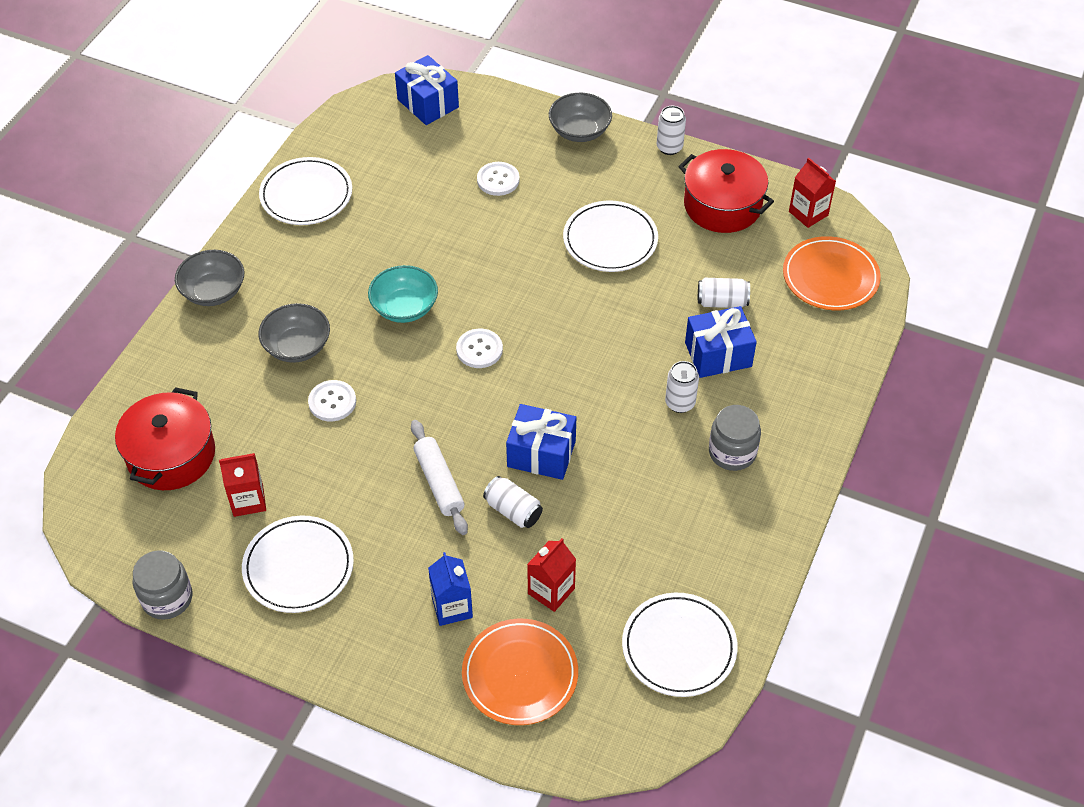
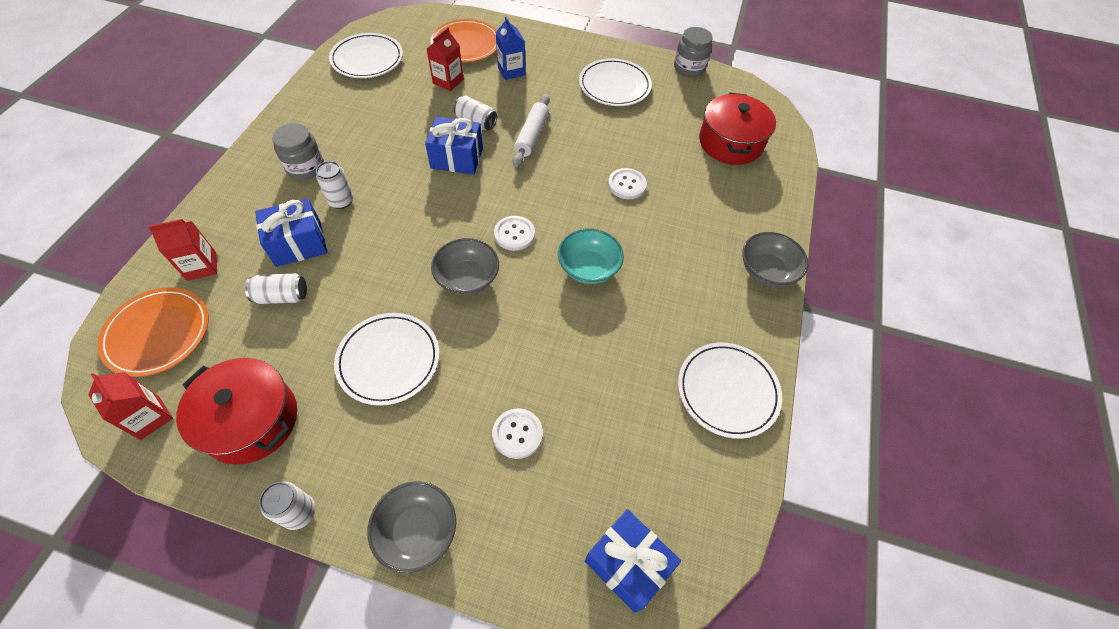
camera: 170 degrees right, 5 degrees up
(248, 500) = (663, 119): red carton -> red carton (202, 266)
(297, 346) = (671, 226): grey bowl -> grey bowl (467, 278)
(439, 482) = (532, 136): white rolling pin -> white rolling pin turned 45 degrees clockwise

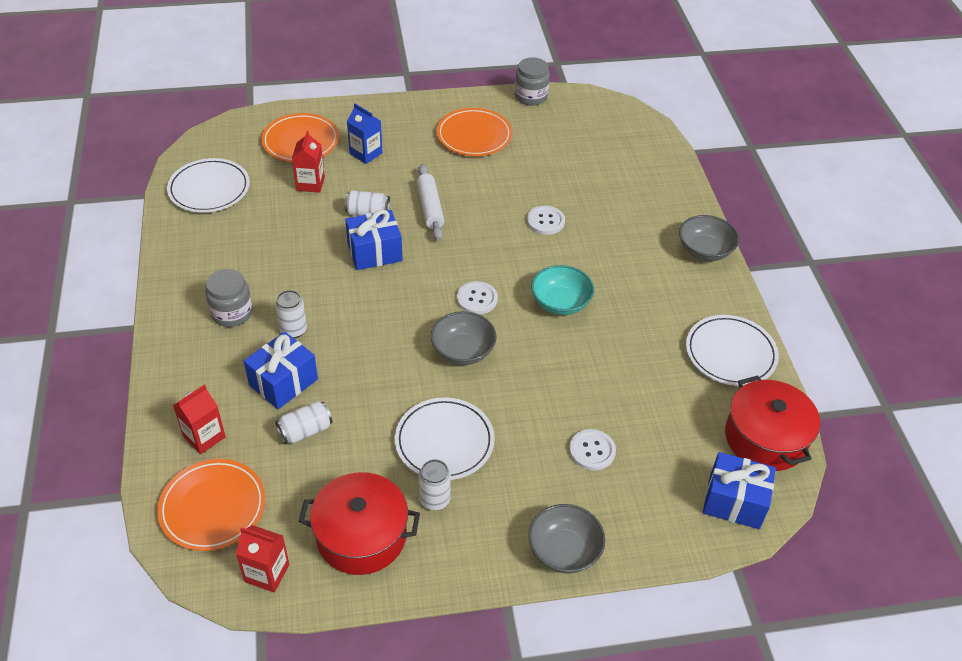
camera: 25 degrees left, 10 degrees down
(299, 512) = (459, 581): white can -> white can (434, 500)
(614, 86) = (474, 135): white plate -> orange plate
(730, 142) = (610, 153): red pot -> red pot (765, 438)

